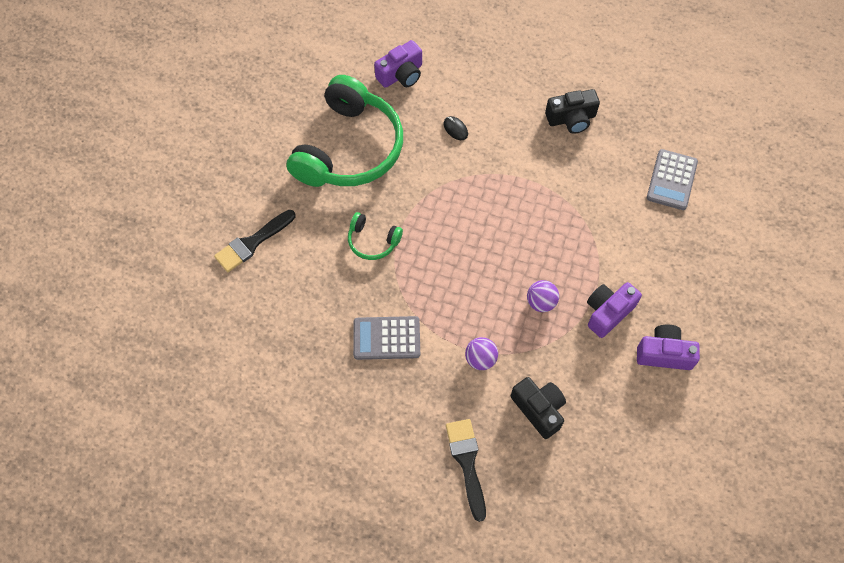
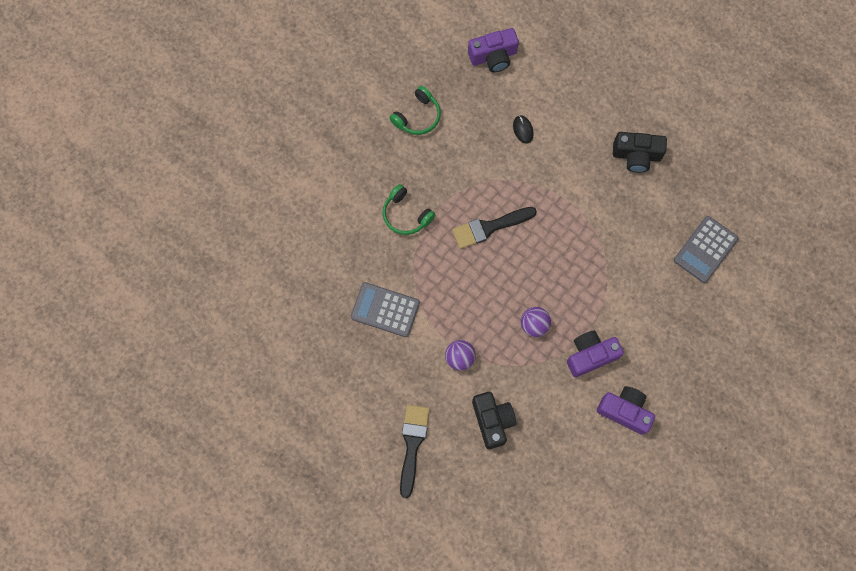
camera: 20 degrees right, 10 degrees up
(252, 243) = (299, 180): black brush -> black brush (489, 227)
(349, 148) = (417, 116): green headphones -> green headphones, size x0.43

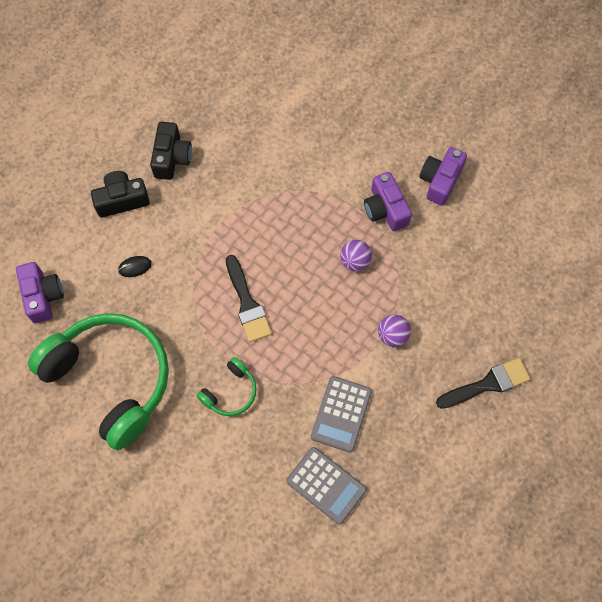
camera: 90 degrees left, 5 degrees down
(412, 444) = (487, 384): black brush -> black brush turned 150 degrees clockwise
(417, 116) = (110, 380): green headphones -> green headphones, size x2.31
(492, 421) = (457, 303): black camera -> black camera (122, 200)
(705, 249) = (274, 102): grey calculator -> grey calculator (326, 485)

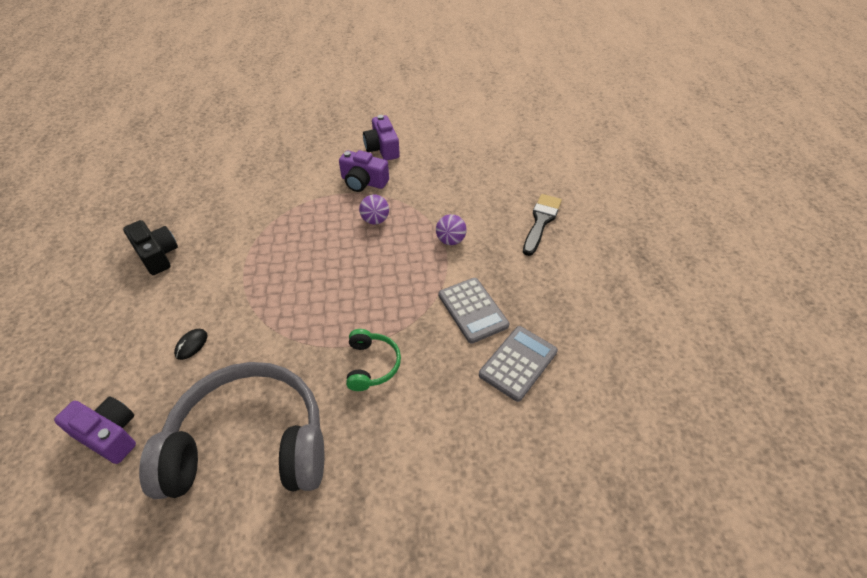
camera: 45 degrees left, 20 degrees down
(110, 380) = (249, 445): green headphones -> grey headphones
(122, 200) = (133, 309): black camera -> none
(247, 303) = (321, 298): black brush -> none
(326, 485) = (518, 363): grey calculator -> grey calculator turned 45 degrees counterclockwise

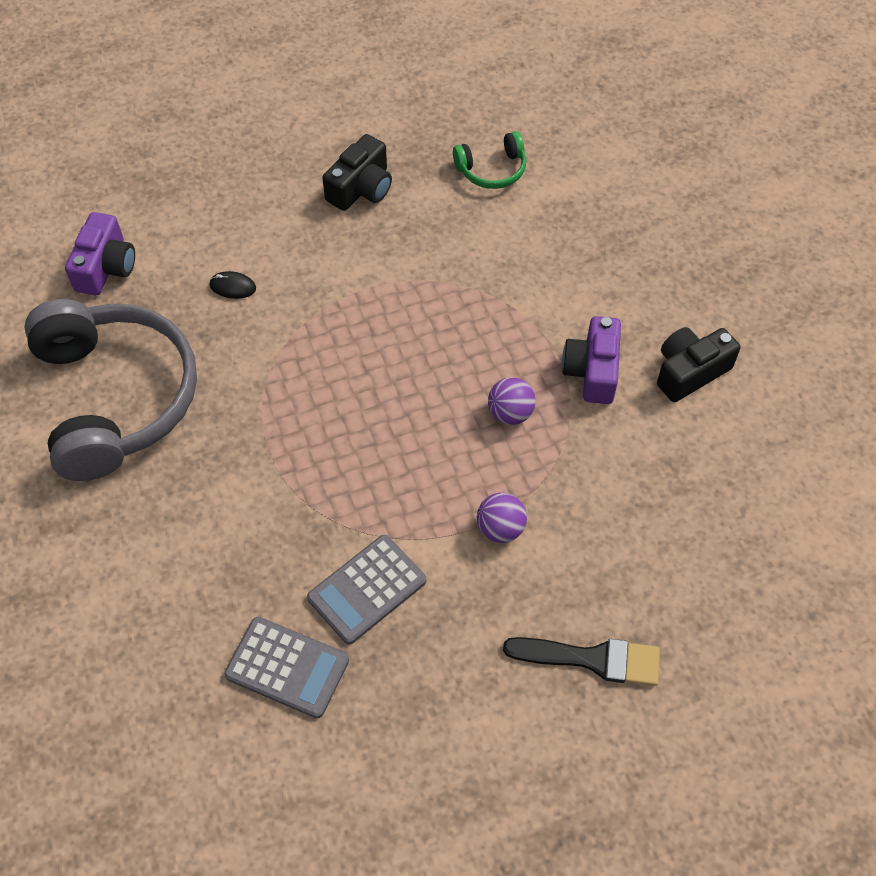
camera: 75 degrees right, 10 degrees up
(371, 365) = (245, 487): green headphones -> green headphones (492, 169)
(382, 148) = (690, 372): purple camera -> black camera

